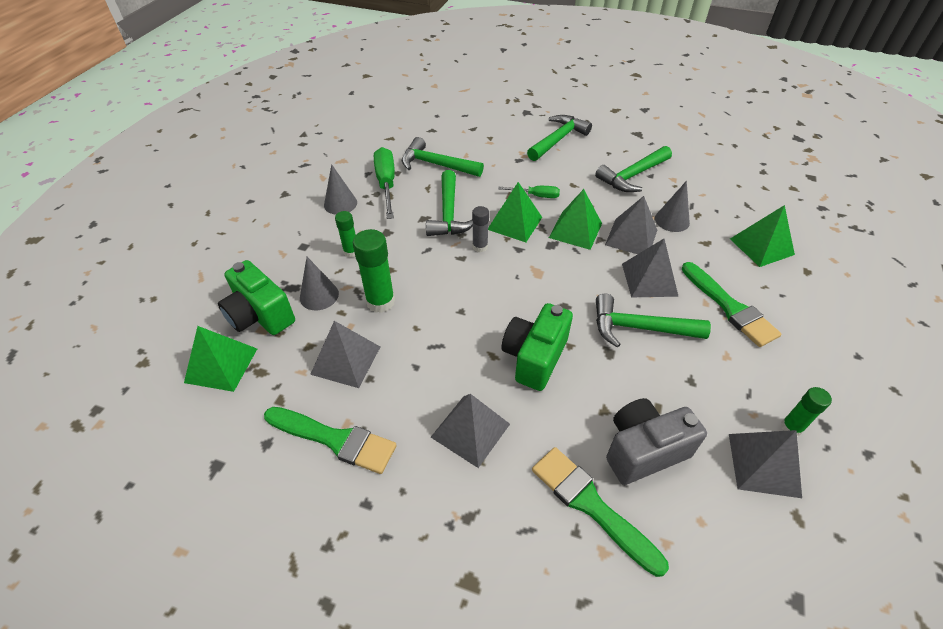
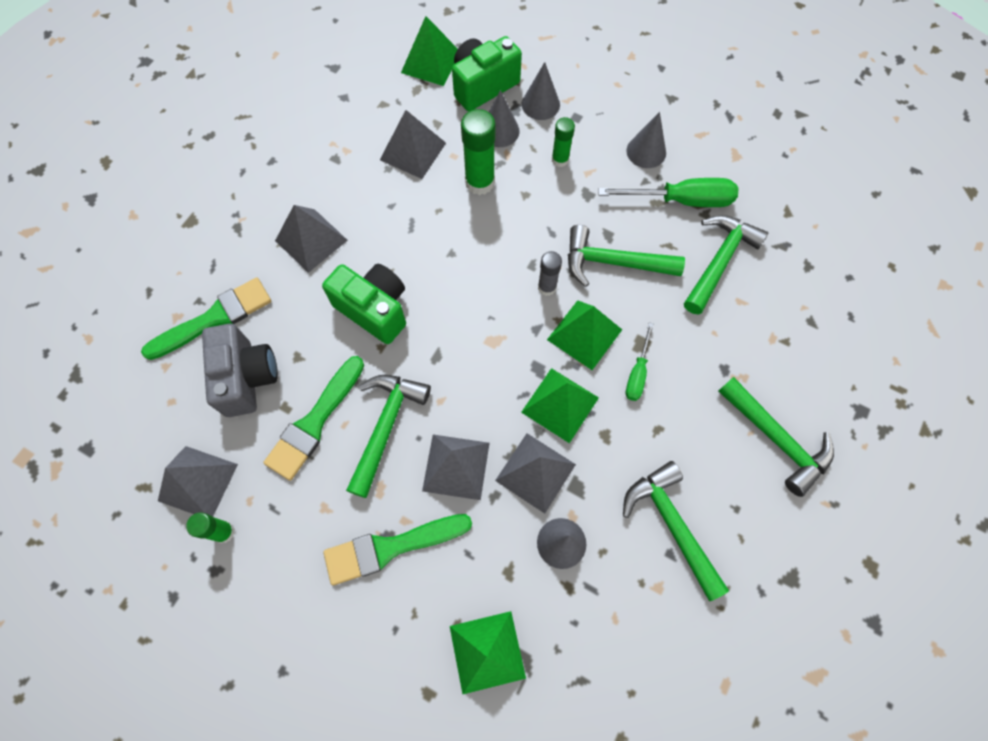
camera: 100 degrees right, 20 degrees up
(287, 270) = (540, 104): none -> grey cone
(335, 439) = (333, 142): green brush -> green brush (314, 422)

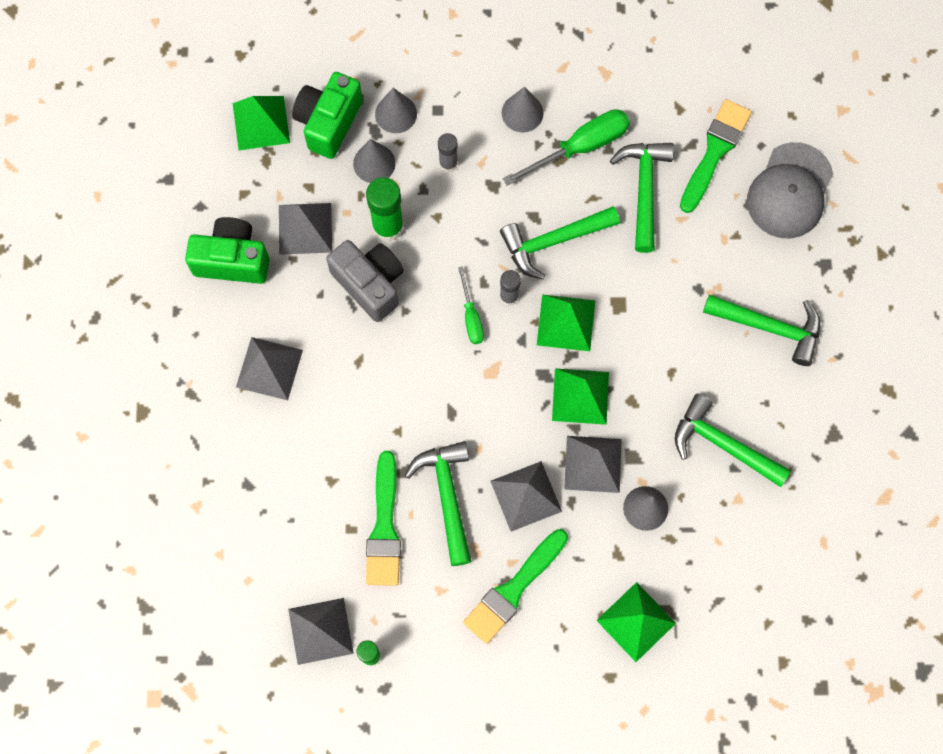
camera: 30 degrees left, 5 degrees up
(214, 318) = (232, 488): green brush -> green brush (715, 151)
(247, 377) = (299, 523): grey camera -> grey camera (370, 284)
(374, 309) = (370, 401): green camera -> green camera (232, 260)
(560, 160) = (448, 163): green glue stick -> grey glue stick
(637, 373) = (629, 332): green screwdriver -> green screwdriver (471, 317)
(858, 329) = (790, 191): none -> grey cap

